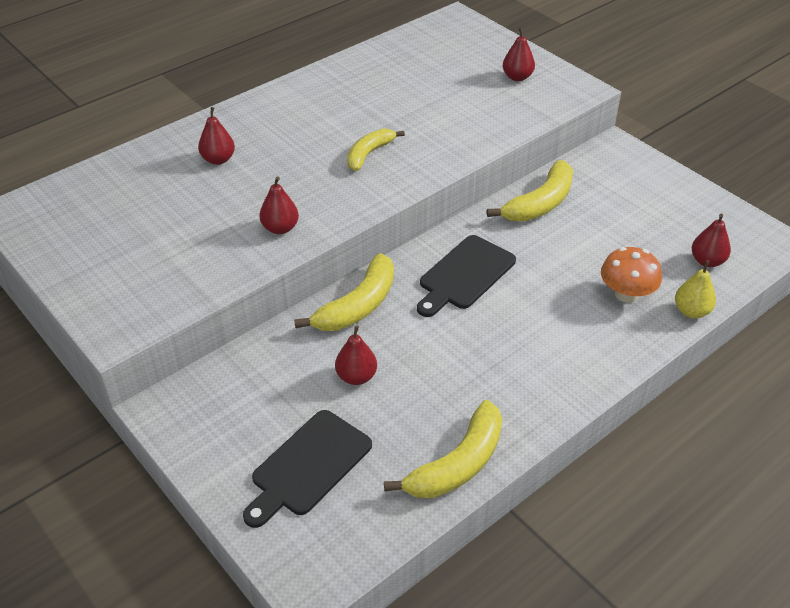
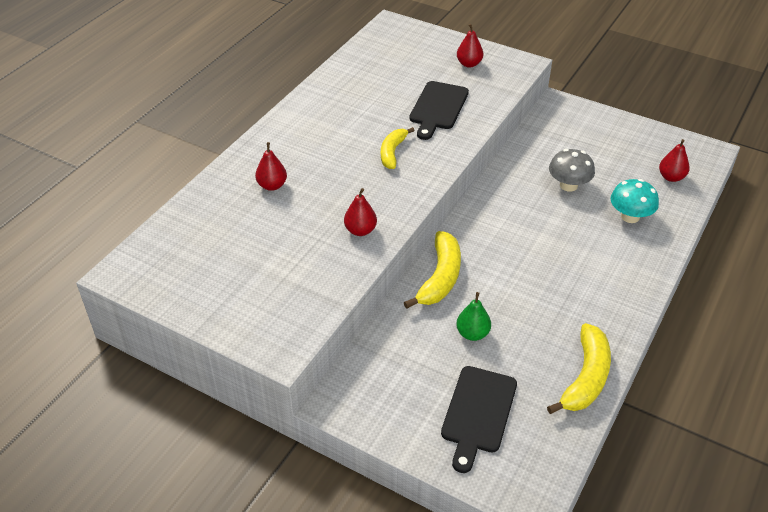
camera: 20 degrees left, 0 degrees up
(356, 377) = (472, 334): red pear -> green pear
(464, 275) = (506, 232): black cutting board -> black cutting board (438, 108)
(540, 203) = (529, 162): yellow banana -> none
(571, 241) = (568, 185): none -> grey mushroom
(626, 294) = (630, 216): orange mushroom -> turquoise mushroom
(691, 311) = (681, 218): yellow pear -> none

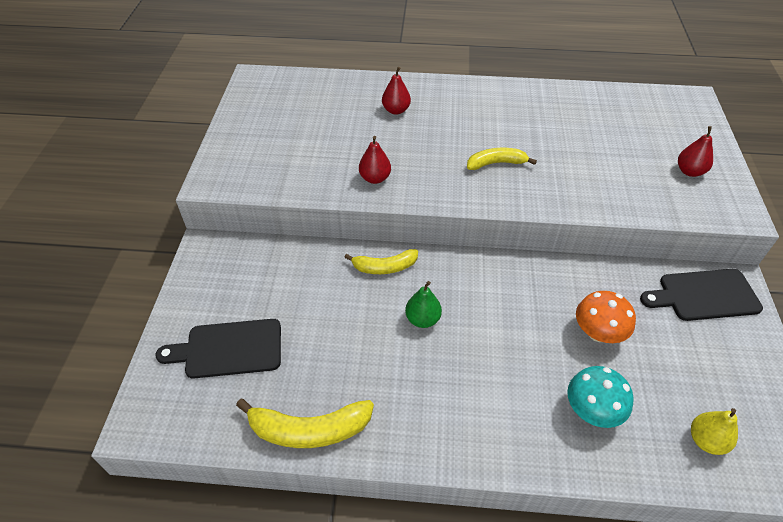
camera: 65 degrees right, 5 degrees up
(438, 108) = (592, 172): black cutting board -> black cutting board (704, 295)
(440, 278) = (384, 267): yellow banana -> yellow banana, size x0.66
(472, 334) = (325, 314): green pear -> green pear (422, 319)
(568, 185) = (598, 332): grey mushroom -> orange mushroom
(671, 177) = (706, 440): red pear -> yellow pear

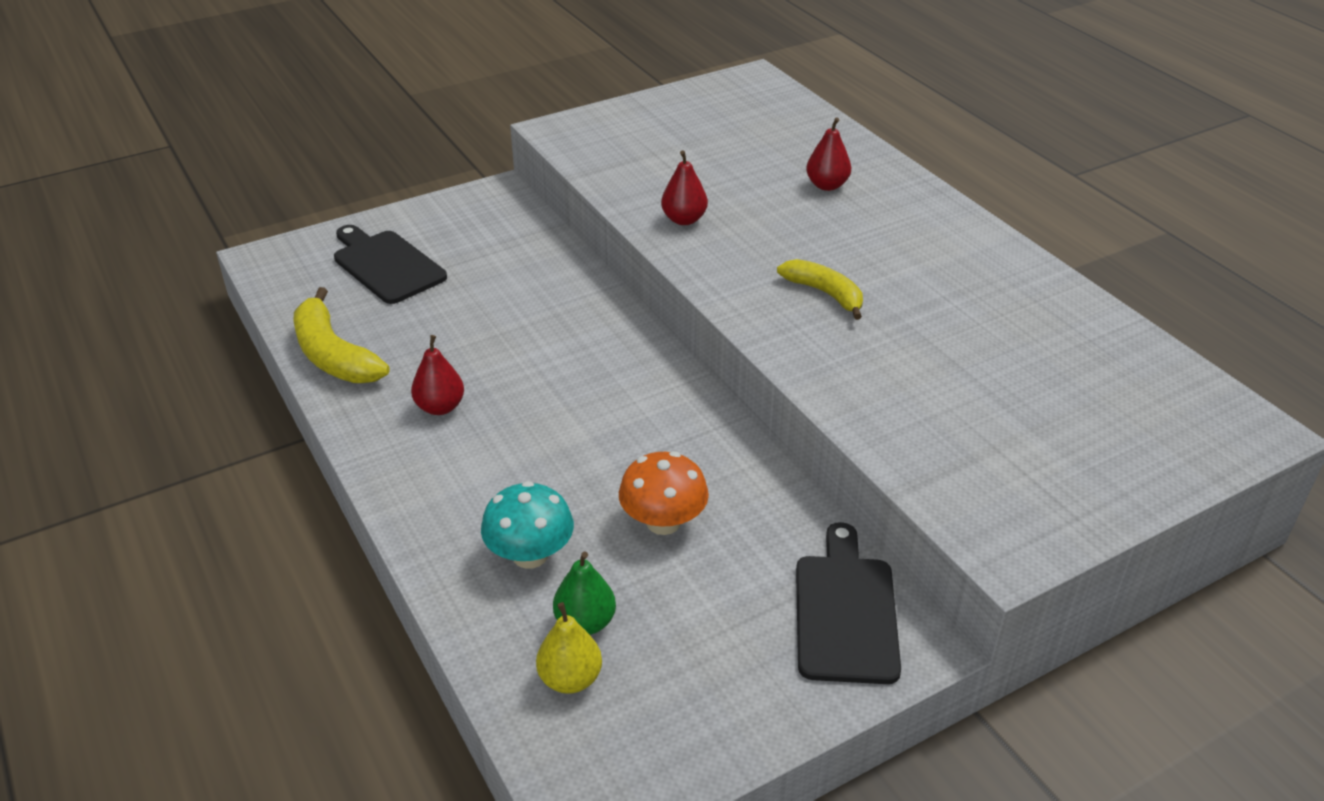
camera: 55 degrees right, 10 degrees down
(384, 267) = (594, 313): yellow banana -> none
(422, 319) = (544, 371): green pear -> green pear (585, 622)
(689, 171) = (1043, 473): red pear -> red pear (440, 407)
(704, 295) = (846, 611): black cutting board -> black cutting board turned 45 degrees clockwise

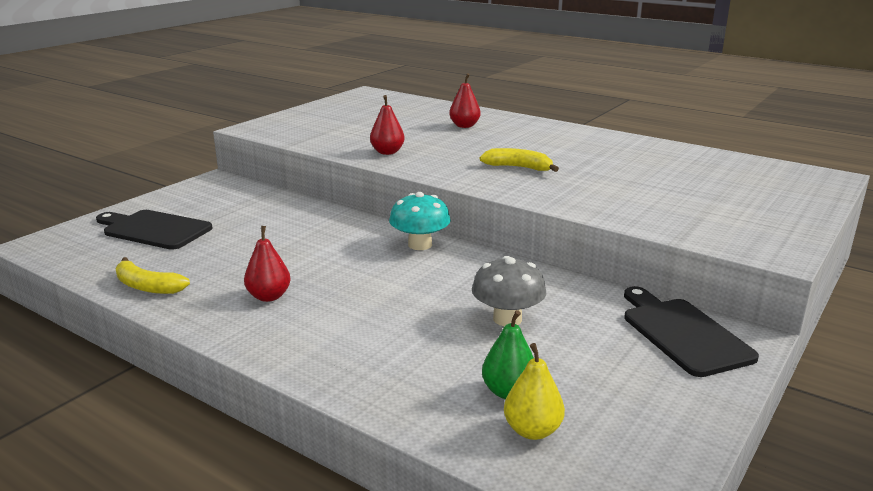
camera: 25 degrees left, 15 degrees down
(333, 355) = (147, 286): yellow banana -> yellow banana, size x0.66
(530, 555) = (424, 363): turquoise mushroom -> turquoise mushroom (420, 245)
(663, 522) = (507, 319): orange mushroom -> grey mushroom

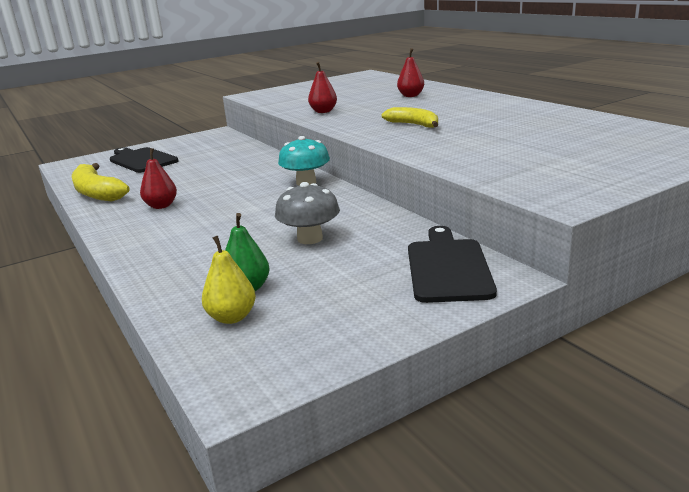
camera: 25 degrees right, 0 degrees up
(147, 286) = (97, 193): yellow banana -> yellow banana, size x1.52

